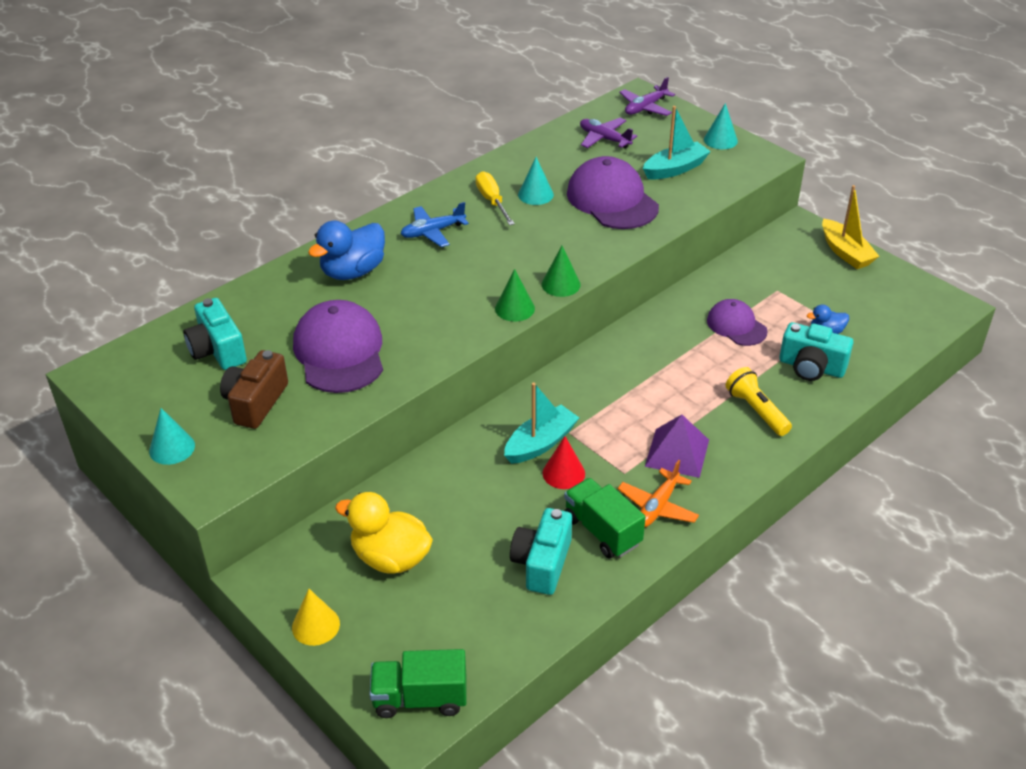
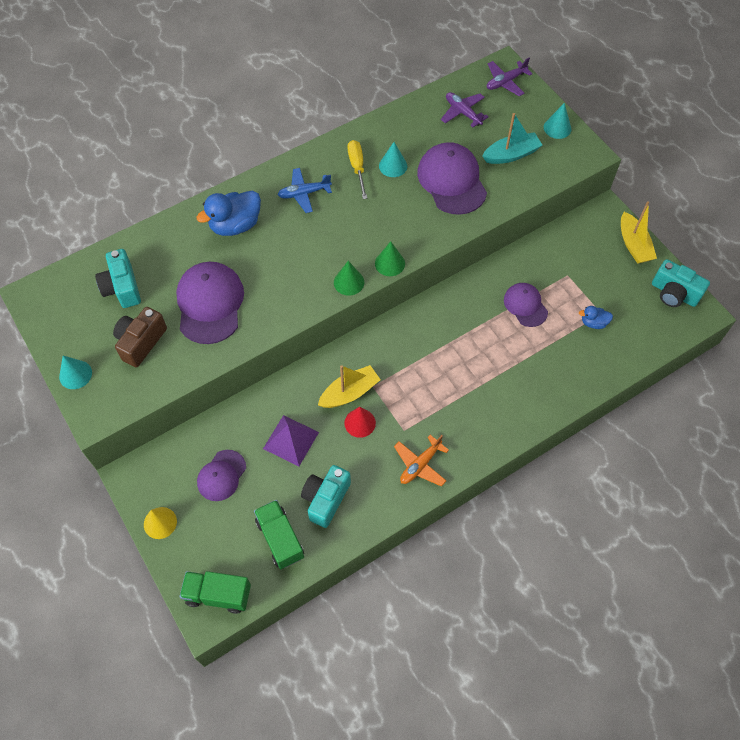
camera: 10 degrees right, 20 degrees up
(390, 558) = (221, 475): yellow duck -> purple cap
(540, 443) = (349, 393): turquoise boat -> yellow boat
(602, 531) = (375, 479): green truck -> green truck (280, 539)
(677, 453) = (447, 419): purple pyramid -> purple pyramid (291, 440)
(756, 411) = (517, 390): yellow flashlight -> none
(811, 367) = (571, 355): turquoise camera -> turquoise camera (674, 293)

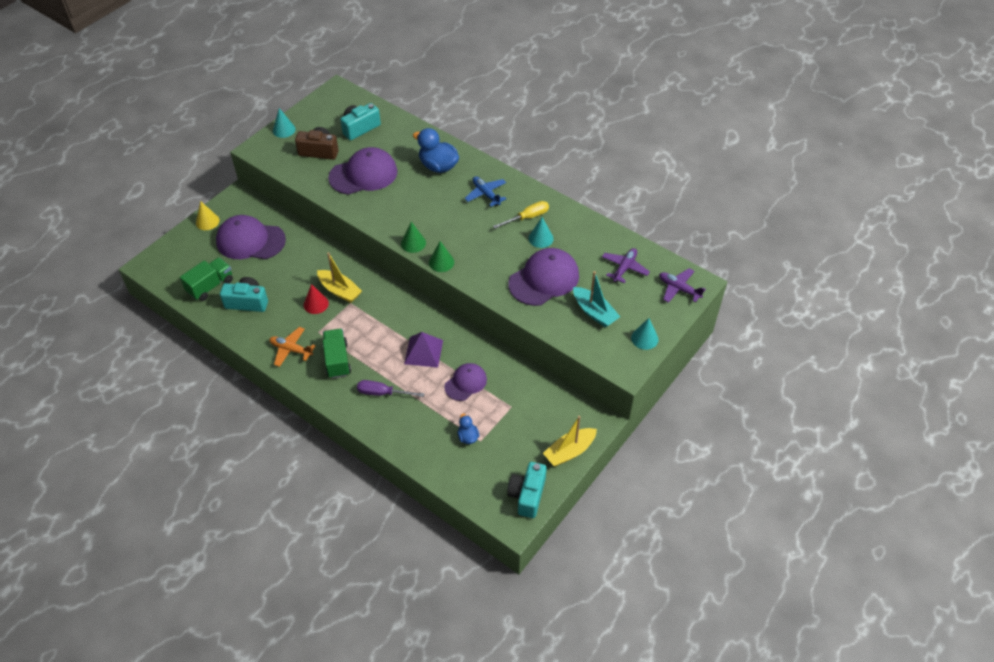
camera: 70 degrees right, 10 degrees down
(218, 595) = (163, 266): green truck -> green truck (337, 360)
(221, 475) = (250, 241): purple cap -> purple cap, size x1.69
(291, 440) = (289, 269): purple pyramid -> purple pyramid (423, 352)
(514, 385) = (383, 393): none -> purple screwdriver

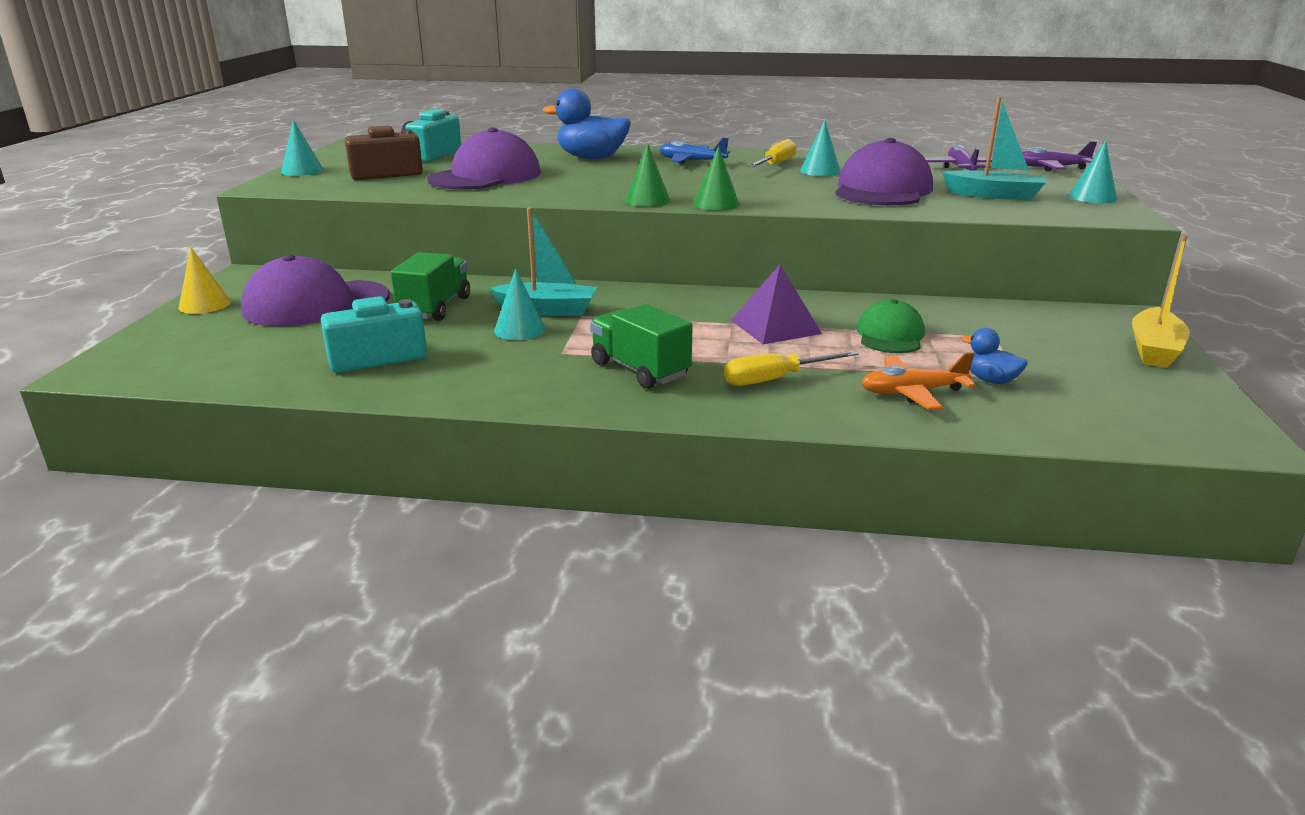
camera: 30 degrees left, 25 degrees down
(210, 286) = (275, 359): green truck -> green truck (435, 308)
(291, 350) = (533, 382): orange plane -> orange plane (912, 392)
(316, 304) = (520, 330): red cone -> turquoise cone
(340, 291) = (547, 310): yellow boat -> turquoise boat
(383, 393) = (775, 379): purple screwdriver -> yellow screwdriver
(465, 383) = (890, 335): purple cap -> green cap
(527, 495) = (1194, 406): turquoise camera -> none

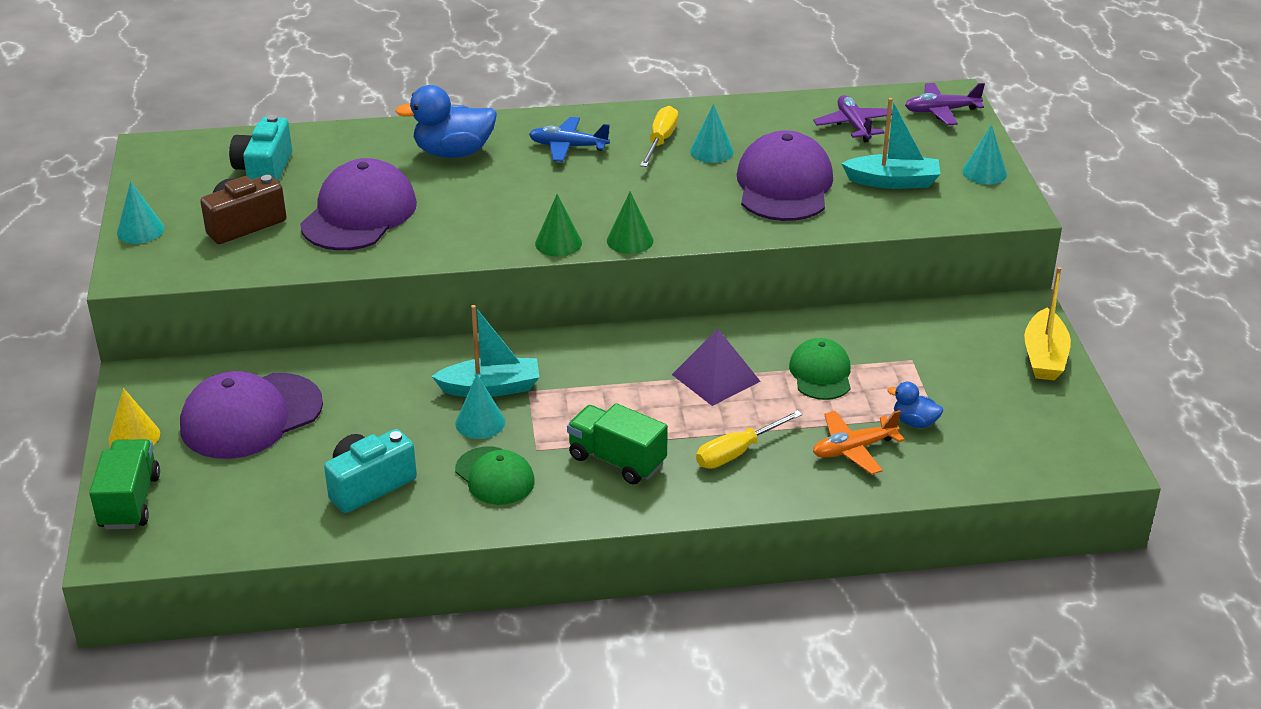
camera: 15 degrees left, 10 degrees up
(435, 308) = (377, 402): green truck -> green truck (130, 502)
(505, 366) = (495, 476): none -> green cap

